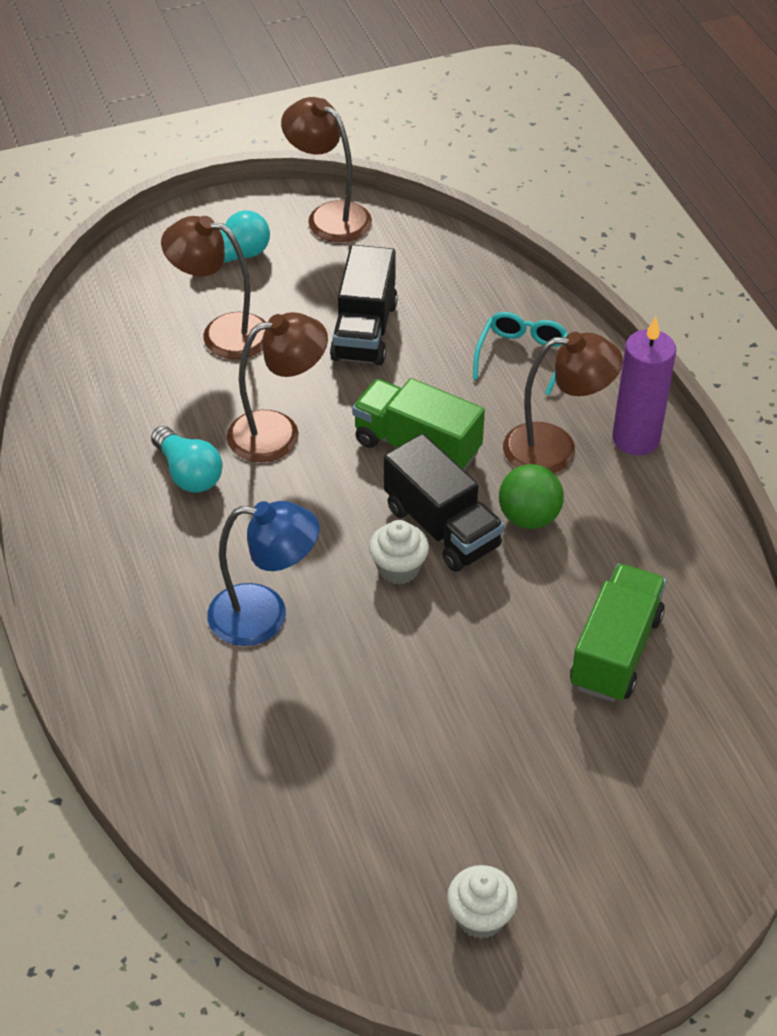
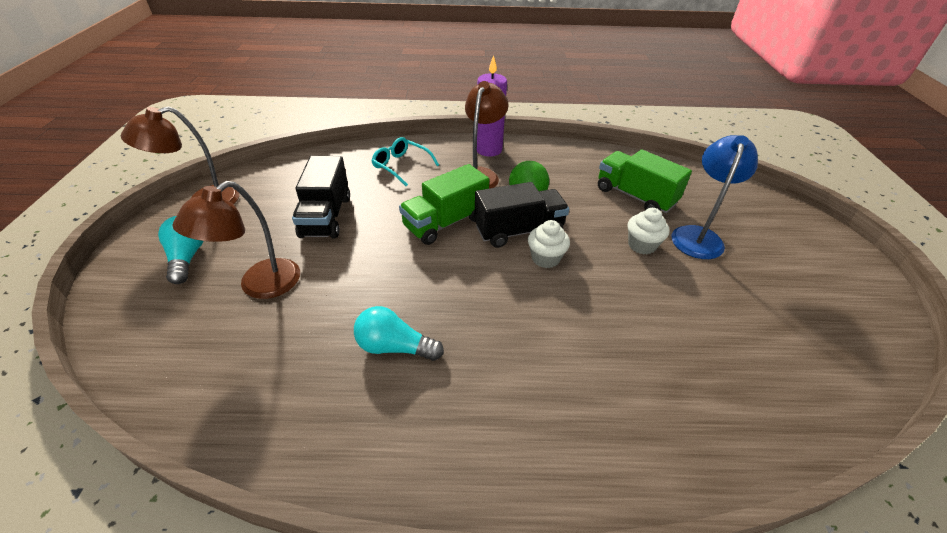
camera: 70 degrees left, 5 degrees down
(188, 473) = (394, 347): turquoise light bulb -> turquoise light bulb turned 150 degrees counterclockwise
(265, 616) = (565, 338): blue lamp -> blue lamp (698, 235)
(278, 432) = (388, 282): brown lamp -> none
(364, 331) = (326, 216): black truck -> black truck turned 60 degrees clockwise
(480, 917) = (833, 299): white cupcake -> white cupcake (641, 245)

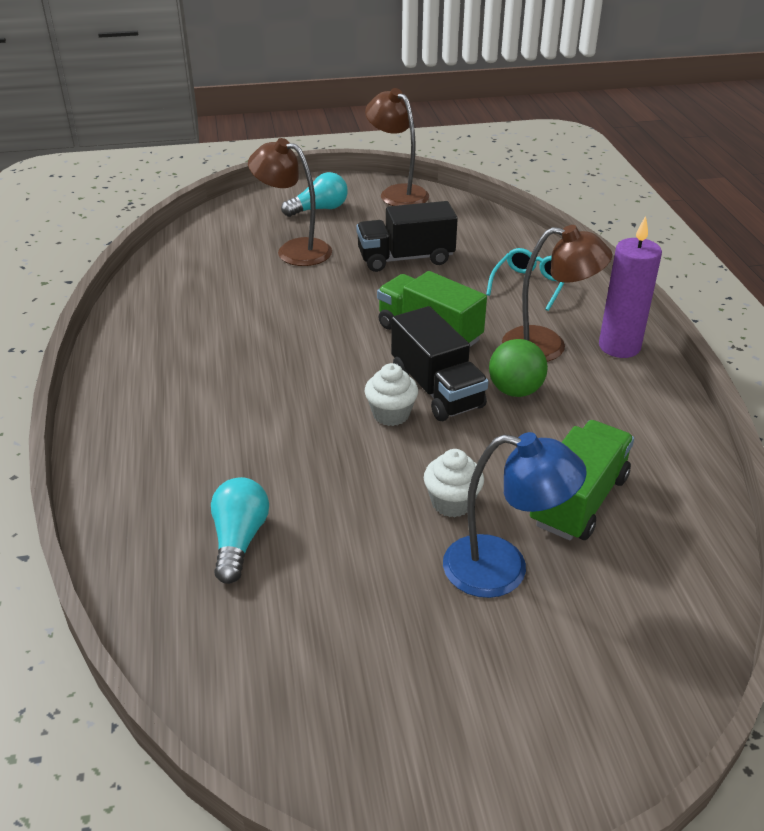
camera: 80 degrees right, 5 degrees down
(394, 347) = (235, 331): turquoise light bulb -> turquoise light bulb (239, 540)

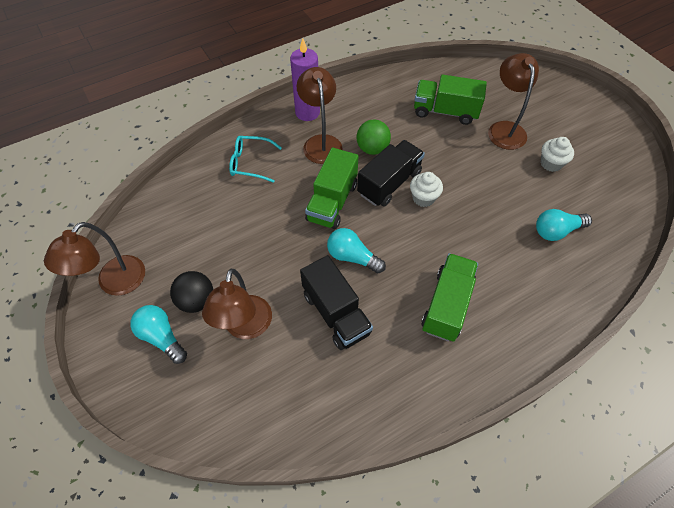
camera: 110 degrees left, 20 degrees up
(210, 384) = (447, 305): none -> green truck
(332, 330) = (352, 257): none -> turquoise light bulb
(346, 229) = (196, 300): none -> black ball
(405, 258) = (236, 243): black truck -> black truck (336, 313)
(452, 502) = (476, 155): white cupcake -> white cupcake (551, 163)
(503, 569) = (504, 129): blue lamp -> brown lamp

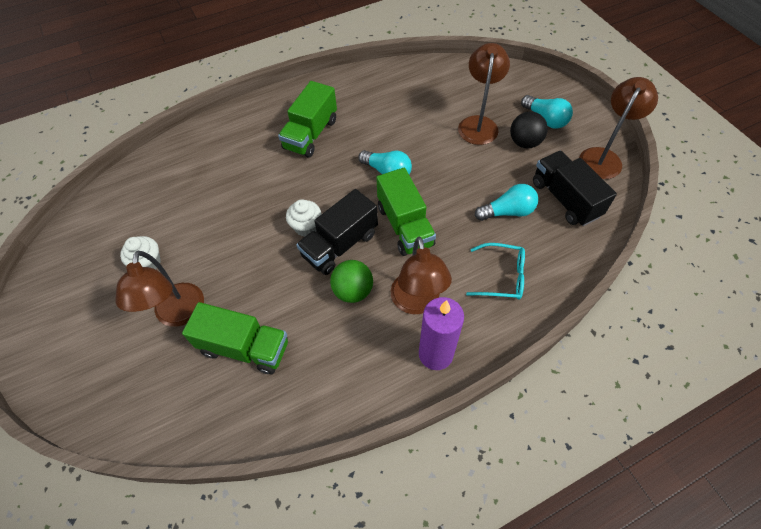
camera: 175 degrees left, 0 degrees up
(332, 202) = (404, 226): green truck -> green truck turned 135 degrees clockwise
(336, 313) = (404, 131): black truck -> black truck (565, 199)
(556, 231) = (185, 190): turquoise light bulb -> turquoise light bulb (507, 212)

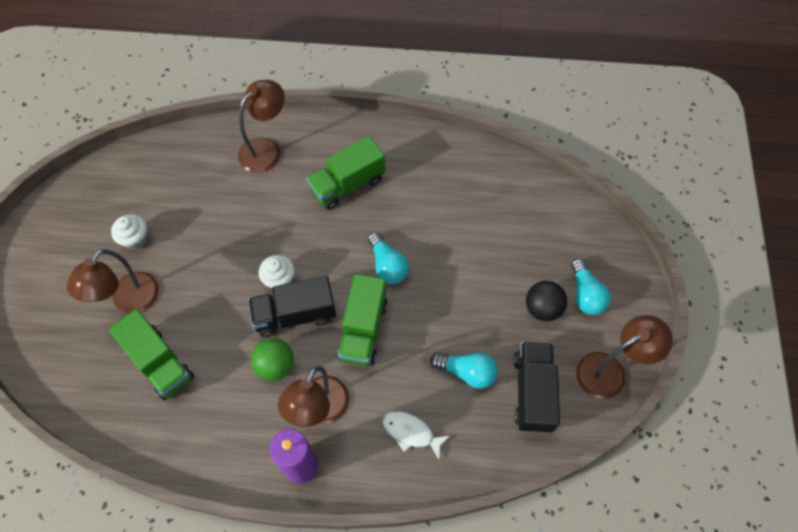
camera: 30 degrees right, 5 degrees up
(478, 124) = (513, 261): brown lamp -> brown lamp (266, 149)
(502, 276) = (411, 432): turquoise glasses -> white fish

